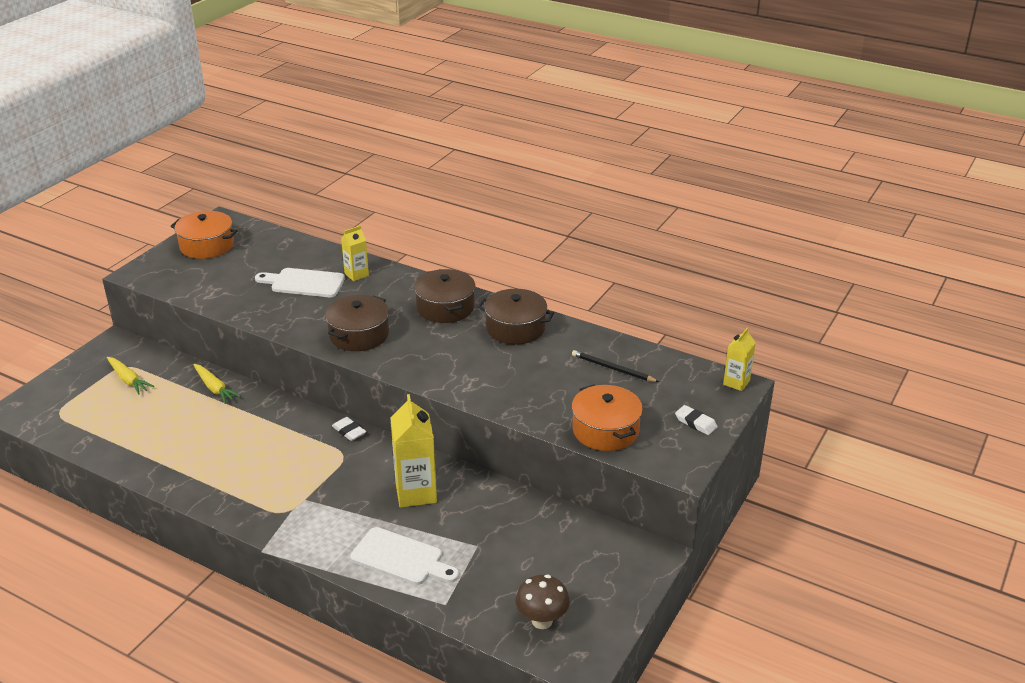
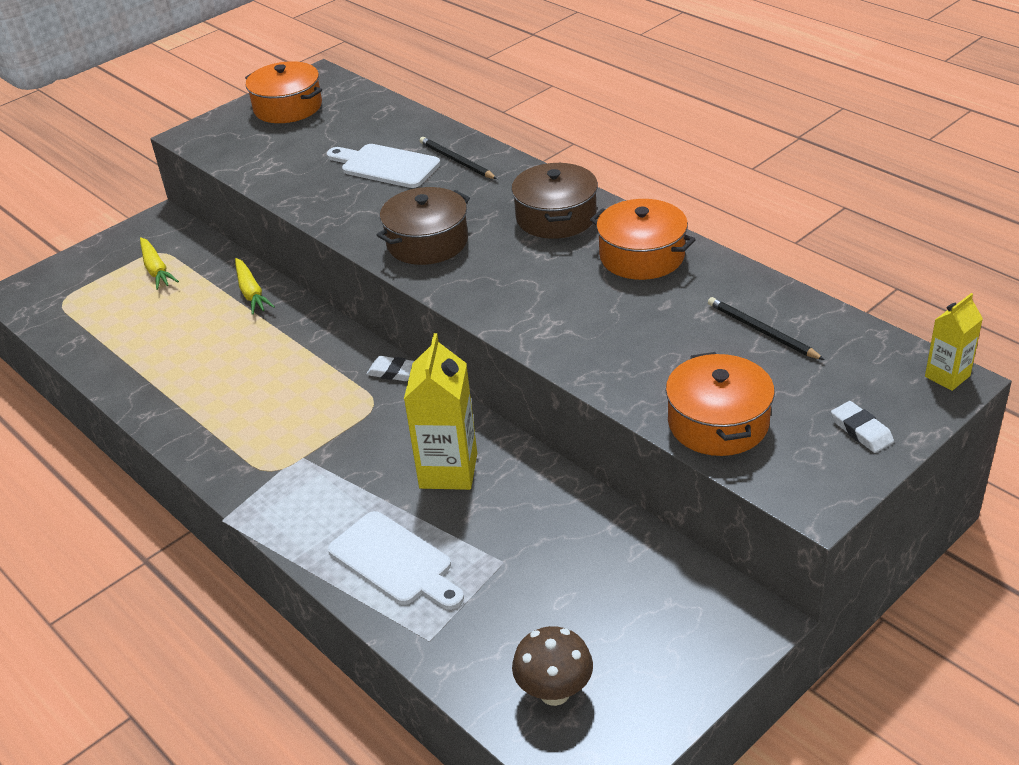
camera: 20 degrees right, 5 degrees up
(349, 431) = (393, 372): white eraser -> white eraser turned 45 degrees counterclockwise
(356, 274) = (456, 161): yellow carton -> black pencil
(515, 328) = (642, 256): brown pot -> orange pot

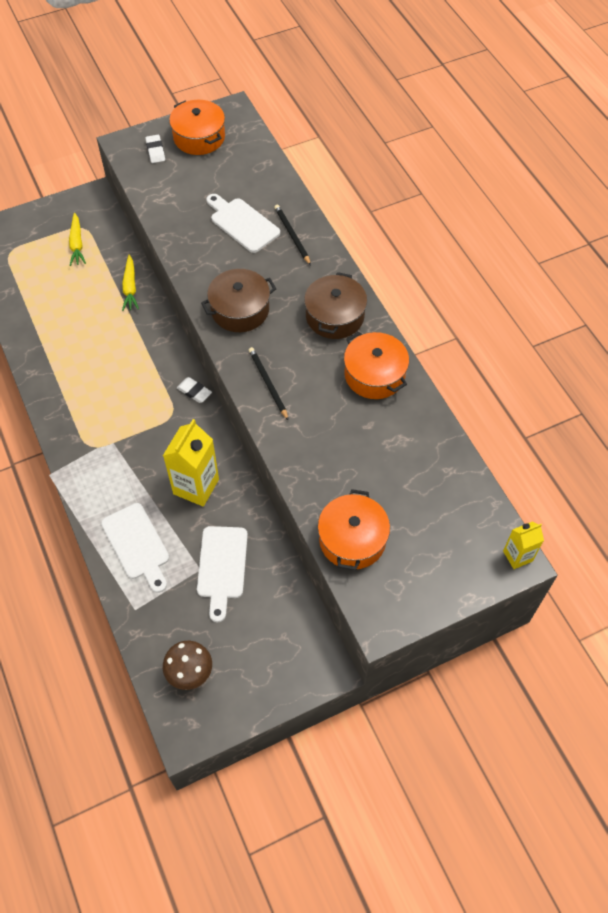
camera: 15 degrees right, 20 degrees up
(534, 549) = (222, 567): none -> white cutting board
(761, 331) = (419, 472): black pencil -> black pencil (268, 383)
(861, 430) = (438, 580): white eraser -> white eraser (155, 151)

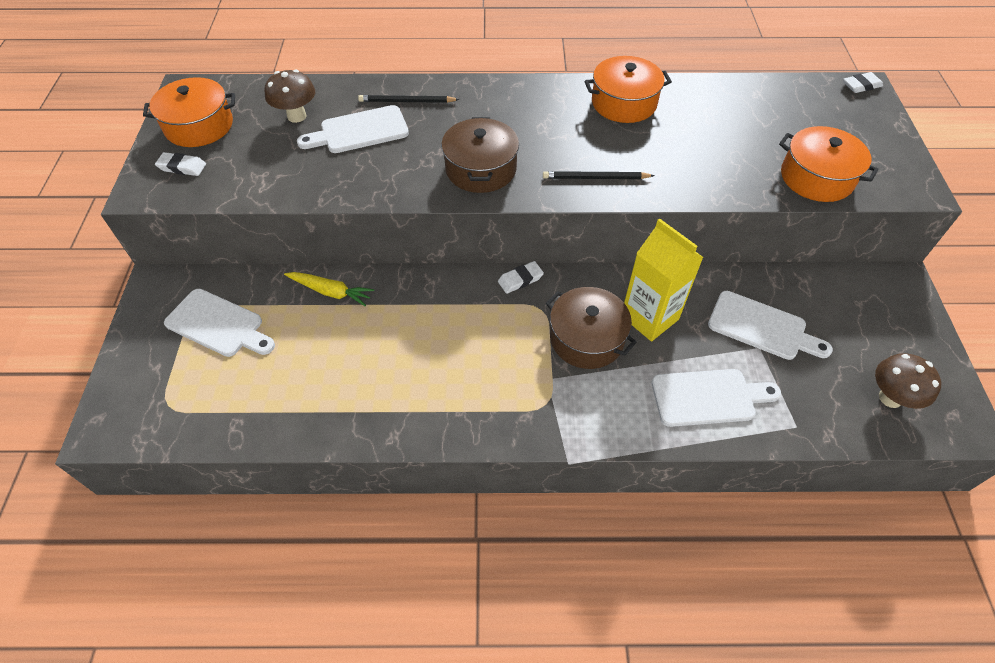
camera: 65 degrees left, 5 degrees down
(77, 244) = (218, 324): yellow carrot -> white cutting board
(238, 182) = (297, 116): none -> brown mushroom
(334, 316) = (535, 106): brown pot -> brown pot (586, 338)
(517, 556) = (861, 85): yellow carton -> white eraser

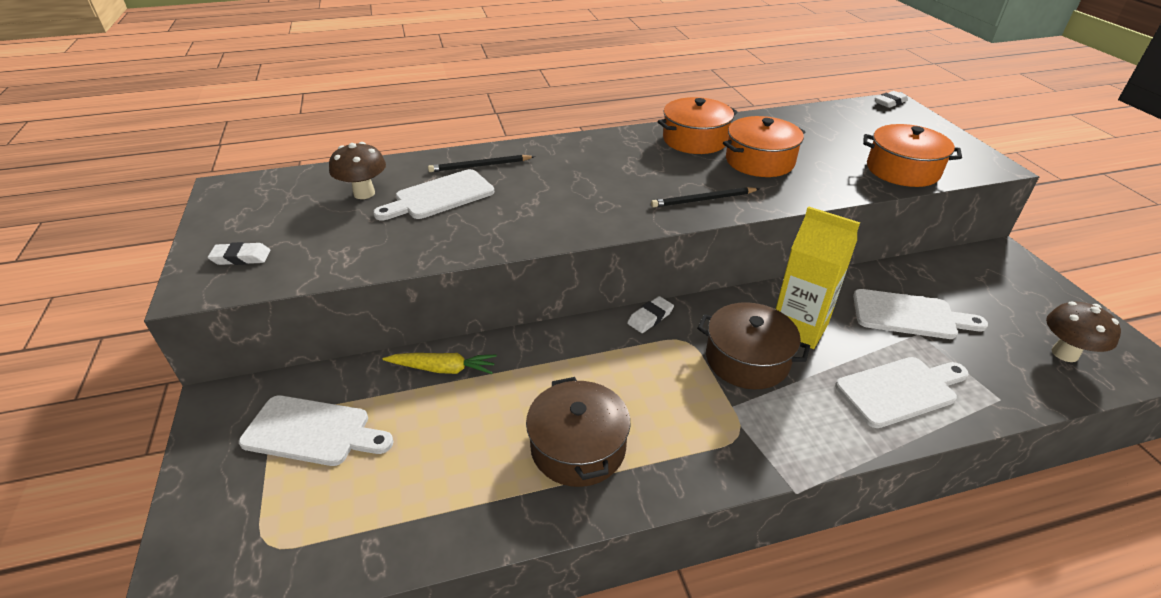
camera: 15 degrees left, 15 degrees down
(199, 126) = (251, 217): orange pot -> orange pot (759, 161)
(480, 169) = (584, 209): brown pot -> brown pot (578, 447)

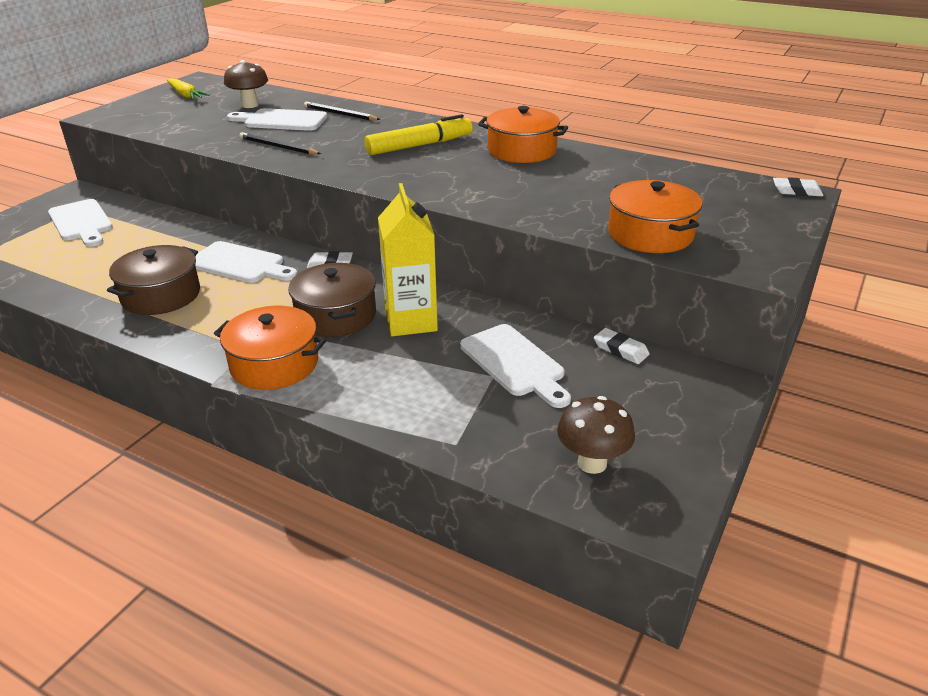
camera: 45 degrees right, 5 degrees down
(241, 257) = (139, 111): white eraser -> white eraser (620, 349)
(443, 369) = (178, 228): yellow carrot -> yellow carrot (186, 95)
(617, 168) = (419, 145): none -> yellow marker
(703, 200) = (428, 184): black pencil -> black pencil (278, 147)
(759, 161) = (536, 181): orange pot -> orange pot (274, 364)
(900, 390) = (394, 391): white cutting board -> white cutting board (240, 264)

